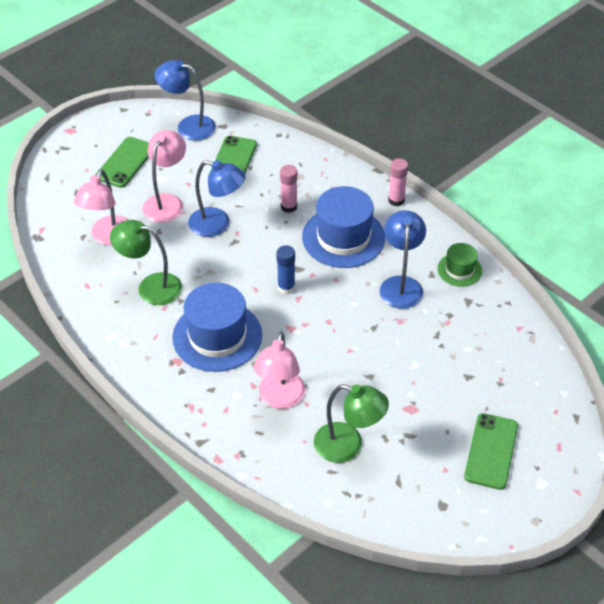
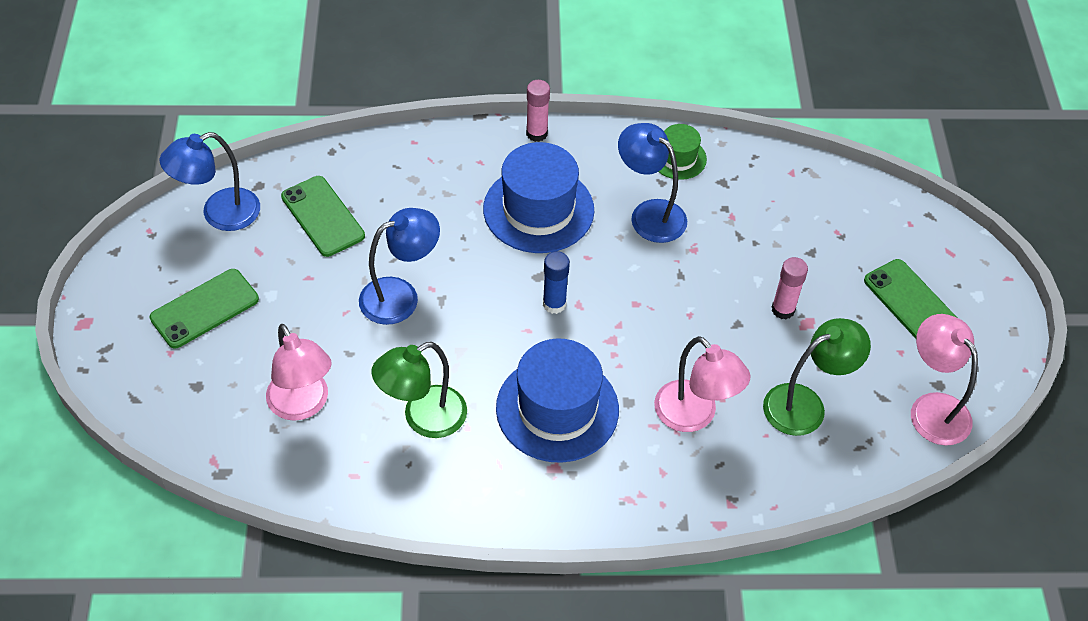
camera: 50 degrees left, 5 degrees up
(125, 162) = (204, 309): green phone -> green phone turned 75 degrees clockwise
(166, 202) = (313, 315): pink lamp -> pink lamp (932, 408)
(289, 207) = (445, 220): pink glue stick -> pink glue stick (783, 309)

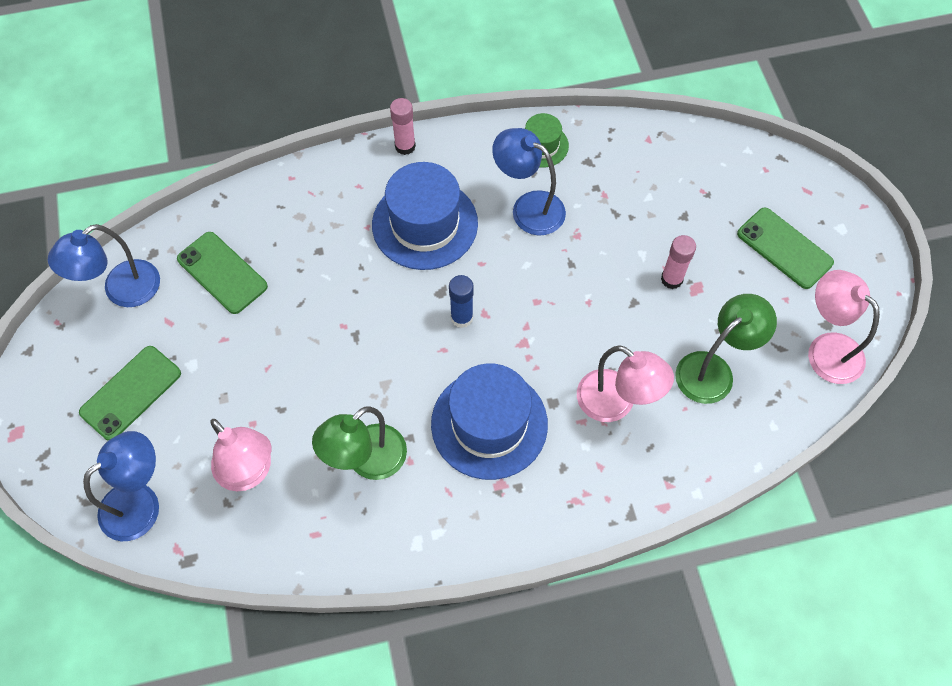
camera: 10 degrees left, 10 degrees up
(400, 296) = (316, 340): blue lamp -> blue lamp (141, 503)

